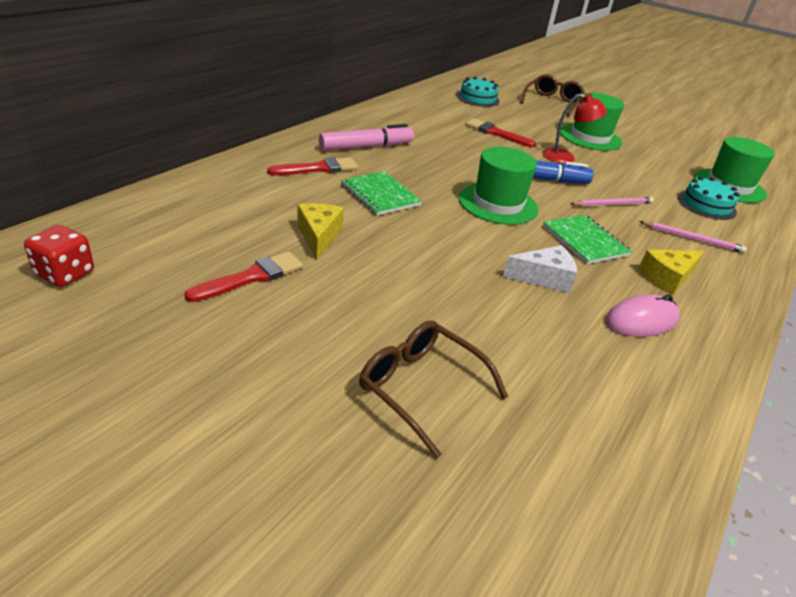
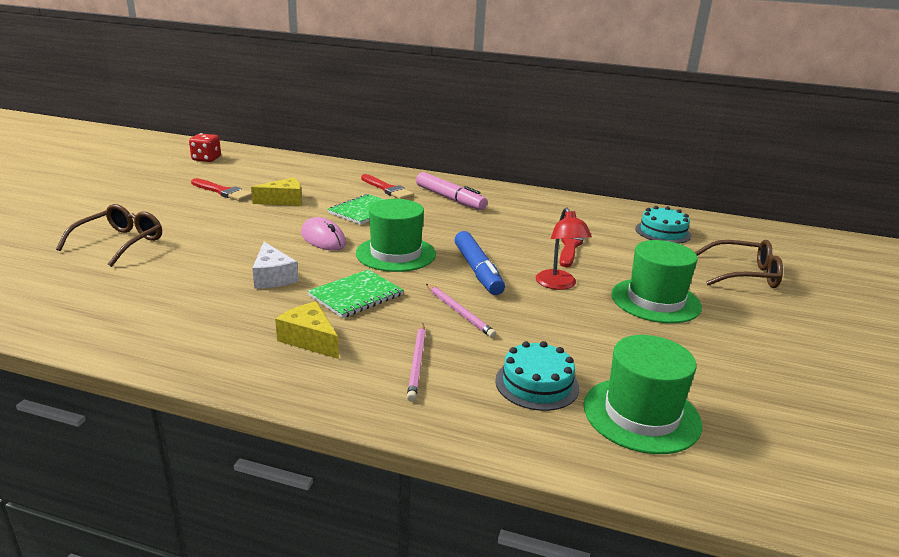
camera: 75 degrees right, 10 degrees down
(641, 320) = (223, 321): pink mouse -> pink mouse (323, 239)

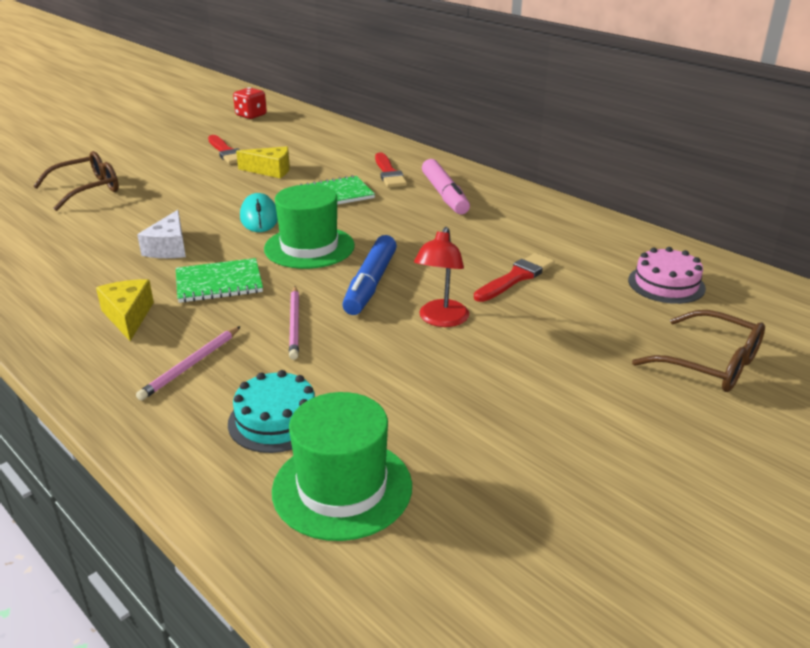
camera: 30 degrees right, 5 degrees up
(323, 239) = (259, 217): pink mouse -> turquoise mouse
(655, 300) = (536, 367): green hat -> none
(663, 232) = (666, 284): turquoise cake -> pink cake

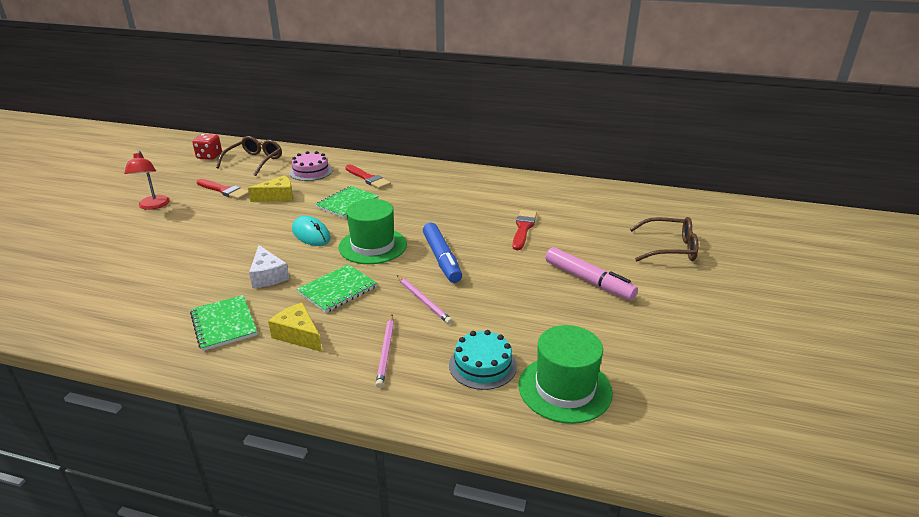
camera: 30 degrees left, 0 degrees up
(76, 282) = (224, 324): none -> green notebook
(87, 189) = (138, 249): brown glasses -> brown glasses (254, 161)
(441, 320) = (509, 268): red lamp -> red lamp (153, 206)
(444, 195) = (422, 185): pink marker -> pink marker (588, 280)
(666, 284) = (605, 209): pink cake -> pink cake (311, 171)

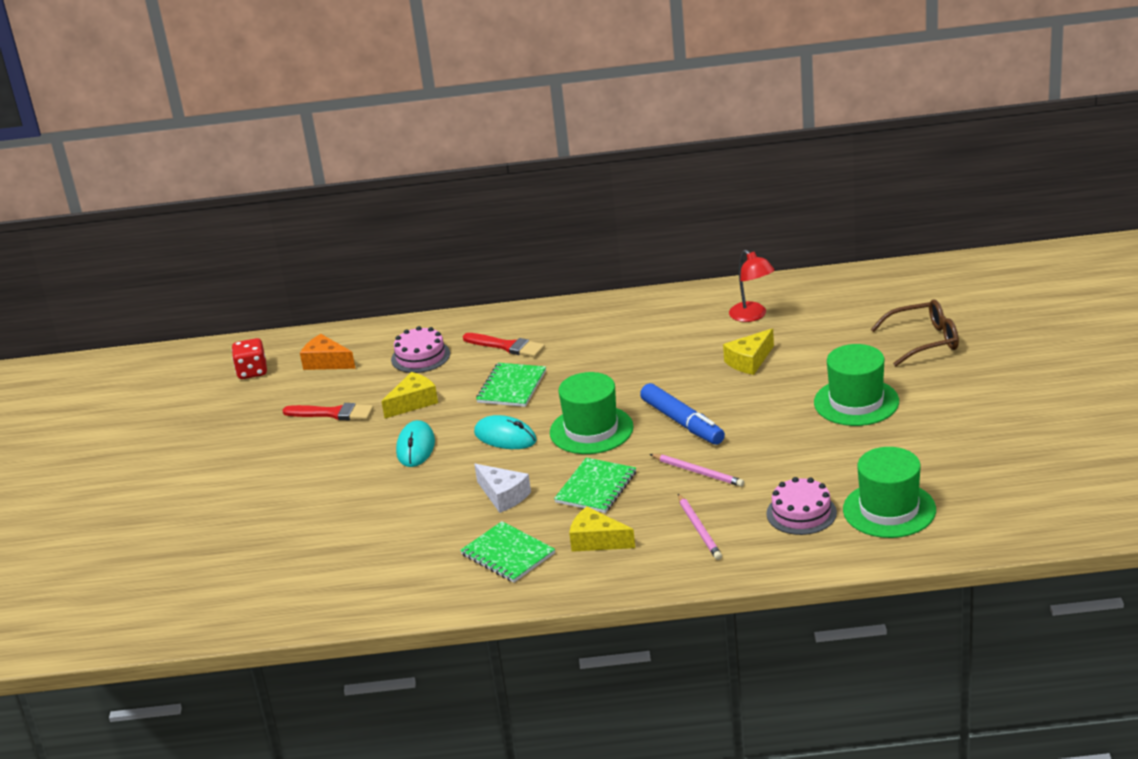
camera: 15 degrees left, 0 degrees up
(153, 206) = (263, 458): red lamp -> red lamp (752, 316)
(248, 225) = (416, 447): none -> turquoise mouse
(254, 161) = (326, 362): brown glasses -> orange cheese
(482, 365) = (801, 513): turquoise cake -> pink cake
(523, 228) = (749, 361): red brush -> yellow cheese
(588, 280) = (856, 402): pink marker -> green hat

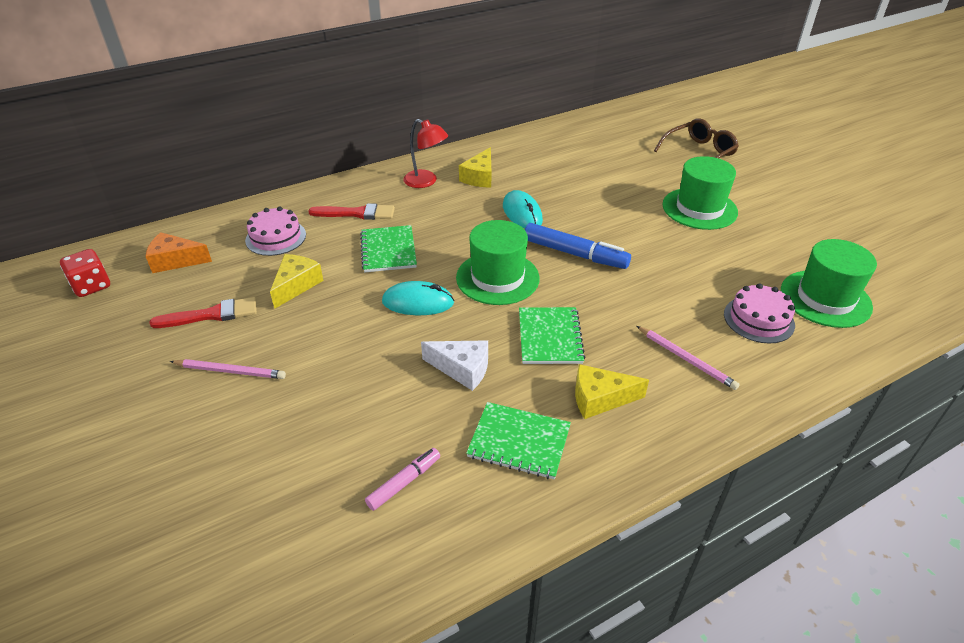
camera: 30 degrees left, 10 degrees up
(405, 559) = (404, 482): none -> pink marker
(416, 447) = (329, 334): turquoise mouse -> turquoise mouse (522, 213)
(698, 472) = (631, 299): pink pencil -> pink pencil (230, 371)
(749, 361) = (582, 190): yellow cheese -> yellow cheese (480, 177)
(752, 316) = (551, 154): red lamp -> red lamp (426, 181)

